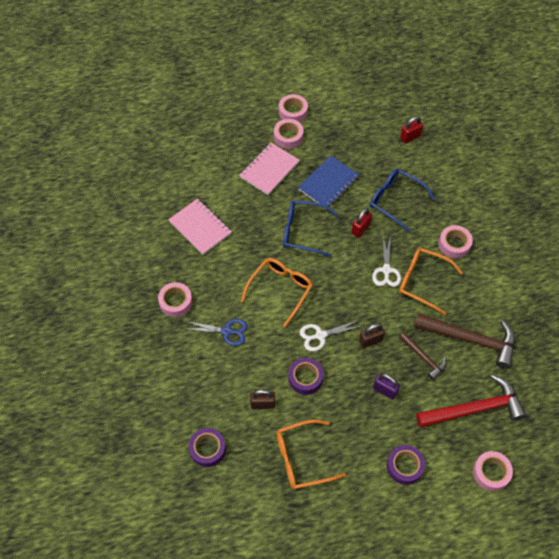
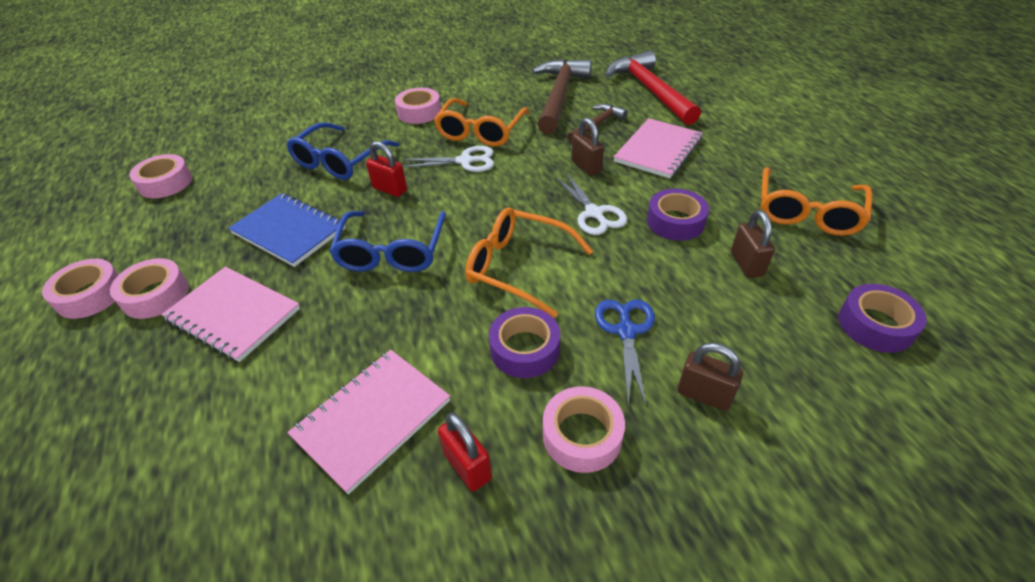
camera: 95 degrees left, 15 degrees down
(184, 354) = (704, 394): none -> brown padlock
(302, 458) = (807, 212): orange glasses -> orange glasses turned 45 degrees clockwise
(385, 390) = (658, 150): purple padlock -> pink notebook
(405, 466) = (754, 130): purple tape -> purple tape (525, 349)
(410, 137) = (219, 155): red padlock -> red padlock (467, 466)
(491, 473) = (721, 79): pink tape -> pink tape (165, 183)

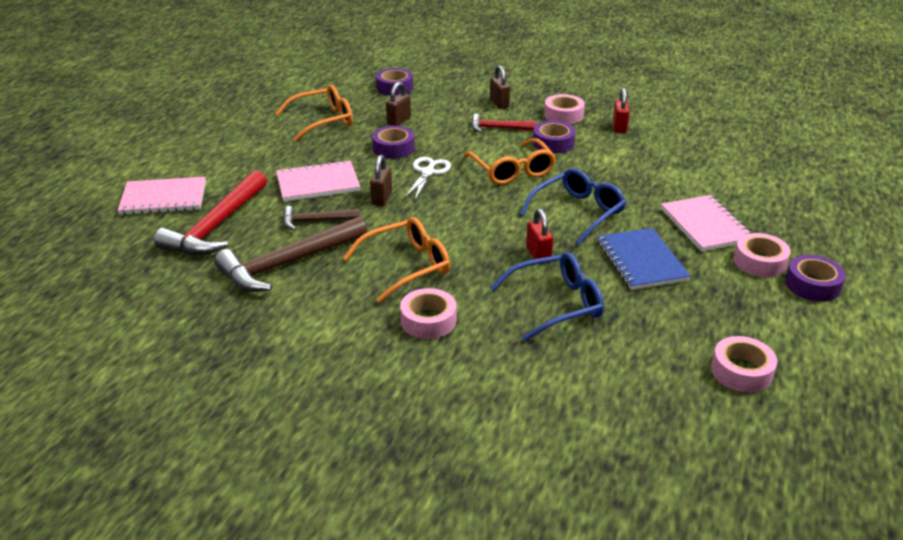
camera: 140 degrees left, 10 degrees down
(91, 295) = (812, 285): pink tape -> purple tape
(372, 419) = (649, 153): pink notebook -> pink notebook (163, 198)
(465, 161) = (455, 247): white scissors -> none
(626, 331) = (498, 128): blue scissors -> red hammer

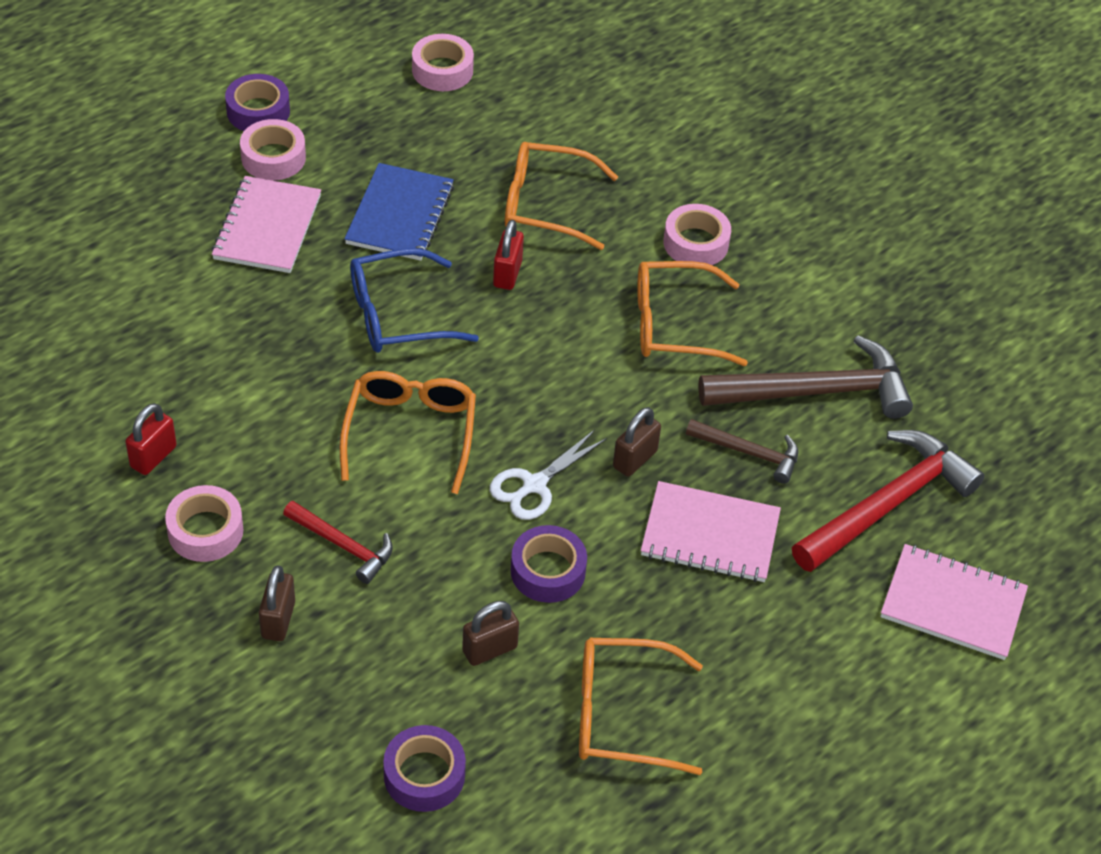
camera: 155 degrees left, 15 degrees up
(553, 143) = (293, 466): purple tape -> none
(556, 304) = (546, 205): blue glasses -> orange glasses

